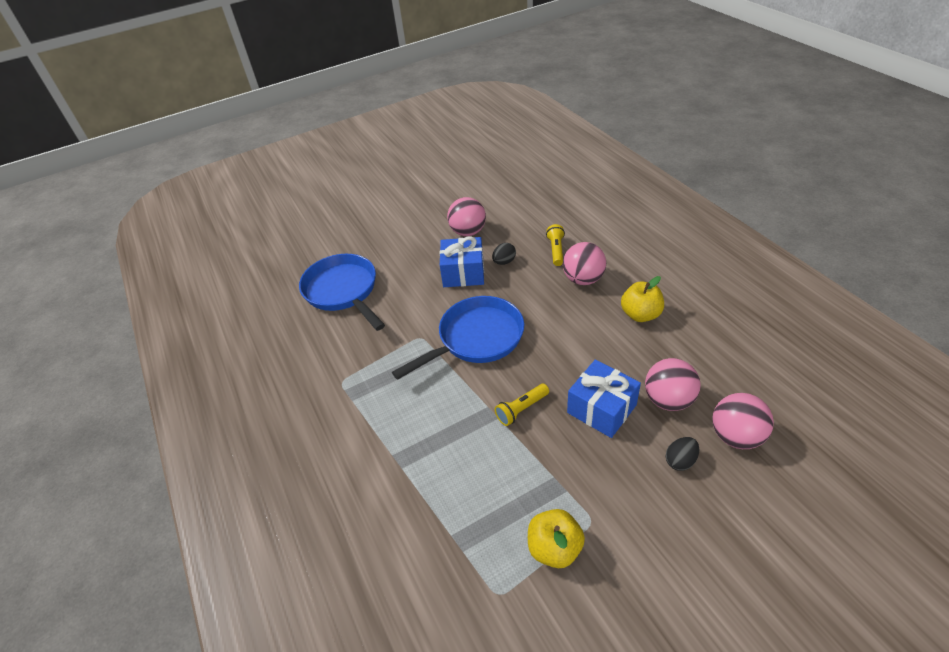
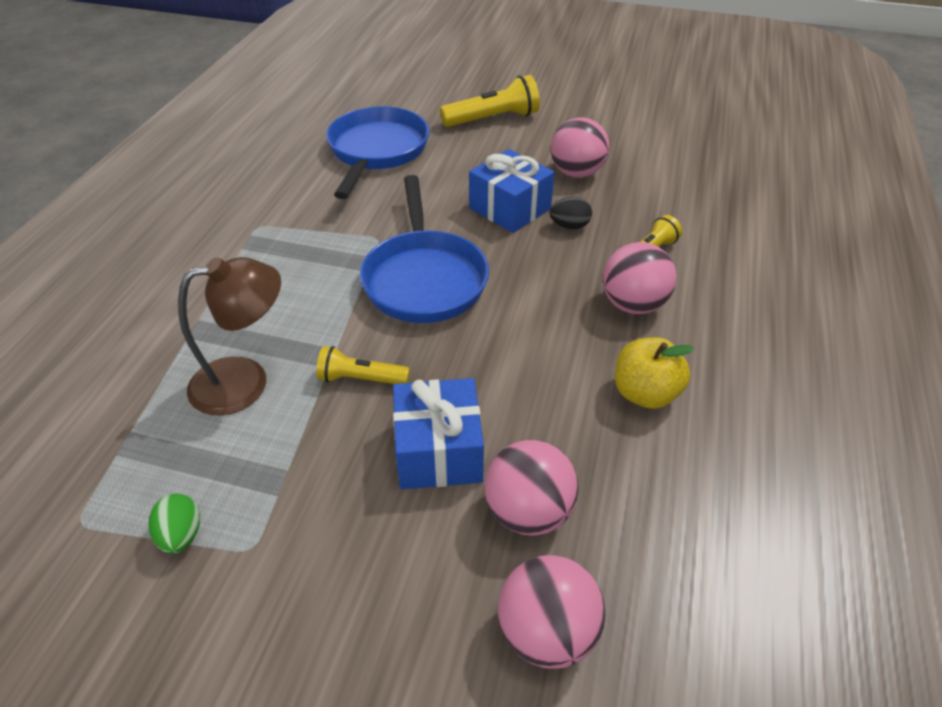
camera: 40 degrees right, 0 degrees up
(381, 230) = (492, 119): none -> yellow flashlight
(469, 459) = (245, 381): none -> brown lamp
(476, 339) = (424, 278): blue pan -> blue pan turned 75 degrees clockwise
(554, 548) = (181, 535): yellow apple -> green egg
(680, 461) = (435, 588): black egg -> none

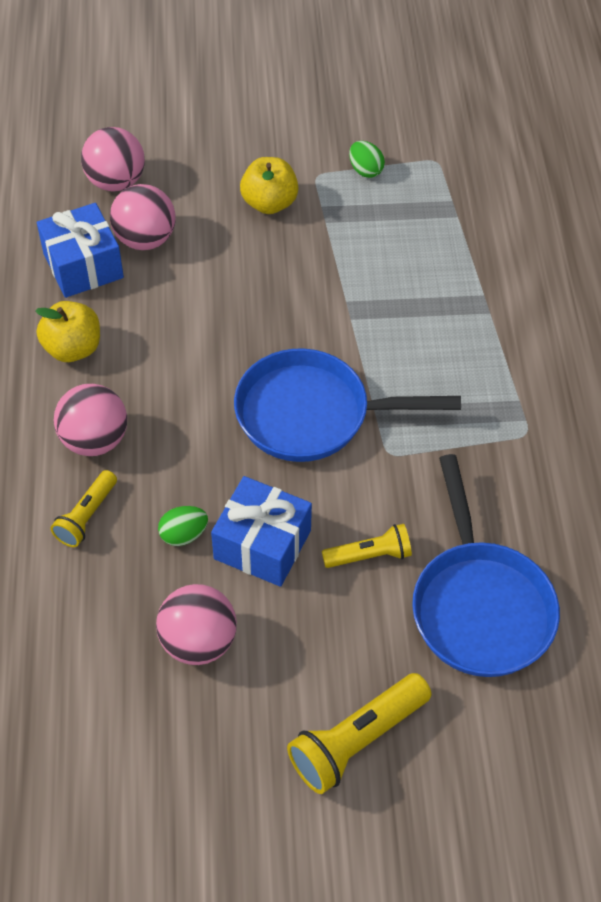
camera: 160 degrees right, 10 degrees up
(245, 381) = (404, 272): brown lamp -> none
(340, 520) = (269, 203): none -> yellow apple
(361, 379) = (313, 298): yellow flashlight -> yellow flashlight (369, 555)
(424, 278) = (312, 414): blue pan -> blue pan turned 60 degrees counterclockwise
(438, 451) = (224, 261): blue gift -> blue gift (83, 266)
(569, 226) = (184, 535): black egg -> green egg

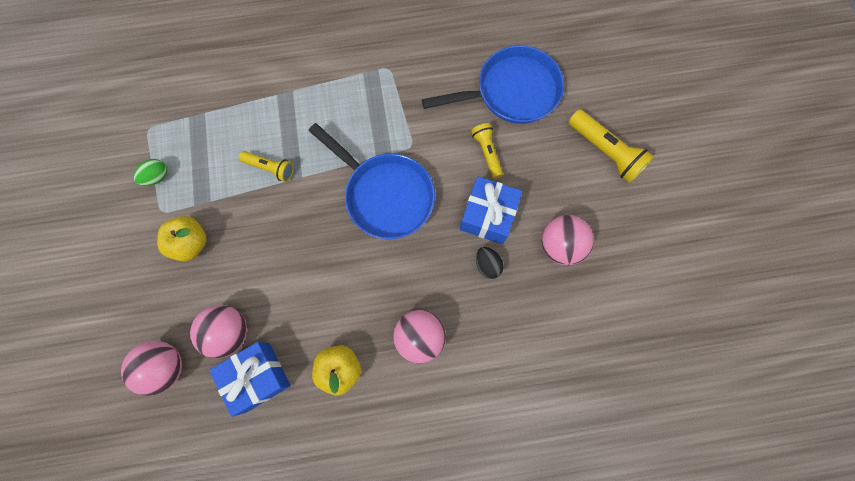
camera: 95 degrees left, 20 degrees up
(87, 516) = (481, 331): yellow flashlight -> yellow flashlight (270, 168)
(184, 535) = (487, 265): green egg -> black egg
(312, 414) = (385, 195): blue pan -> blue pan turned 45 degrees counterclockwise

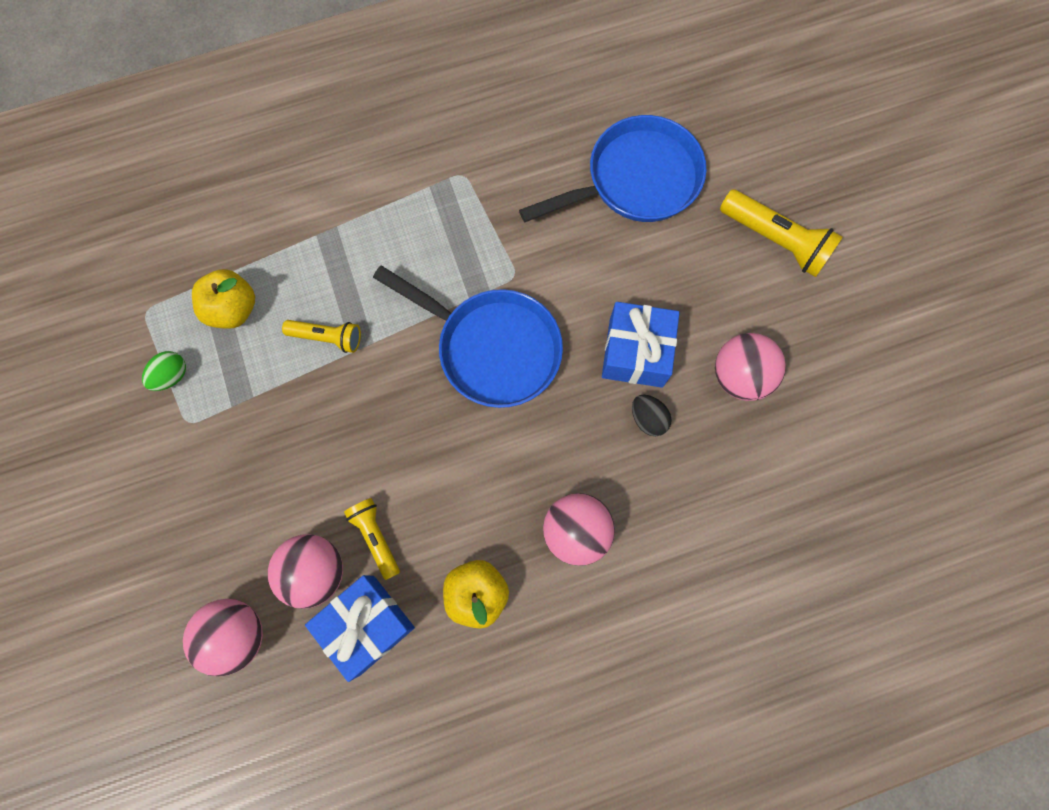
camera: 10 degrees left, 0 degrees up
(190, 243) = (237, 459): yellow apple -> yellow apple (233, 309)
(487, 153) = (618, 268): yellow flashlight -> yellow flashlight (375, 537)

